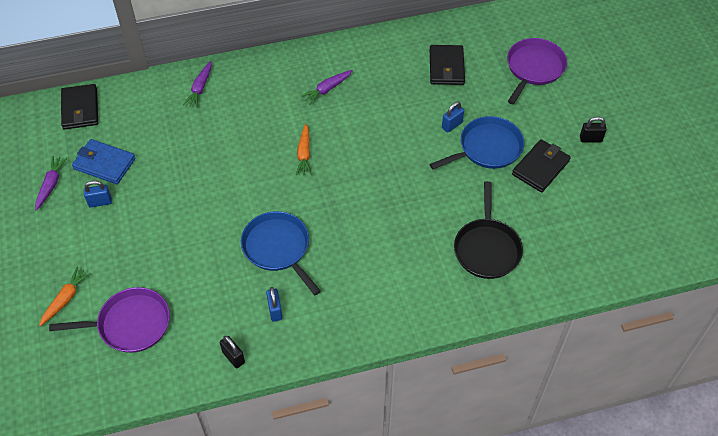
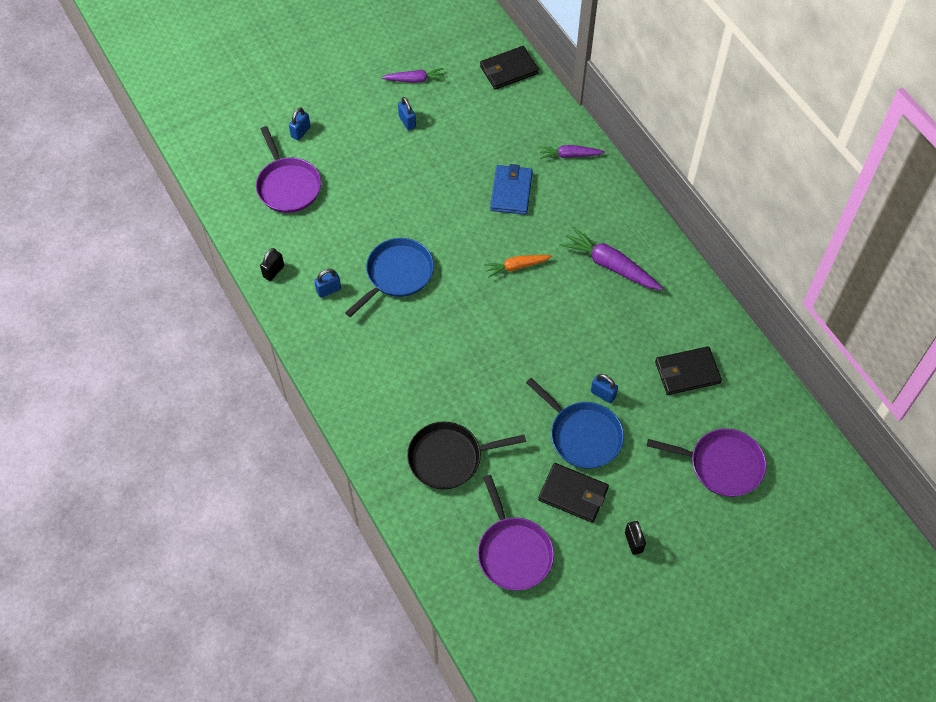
camera: 75 degrees right, 5 degrees up
(65, 299) = (301, 132): orange carrot -> blue padlock
(104, 163) = (451, 110): blue wallet -> blue wallet (511, 192)
(327, 89) = (610, 265): purple carrot -> purple carrot, size x1.63
(586, 221) = (513, 552): none -> purple pan

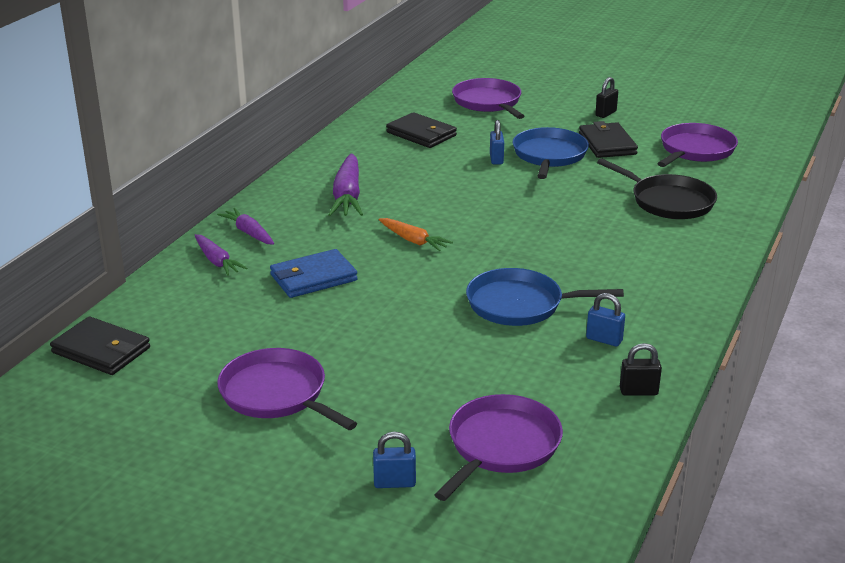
camera: 125 degrees left, 30 degrees down
(407, 122) = (276, 394): blue padlock -> purple pan
(414, 80) = (187, 421): purple carrot -> purple carrot (249, 233)

